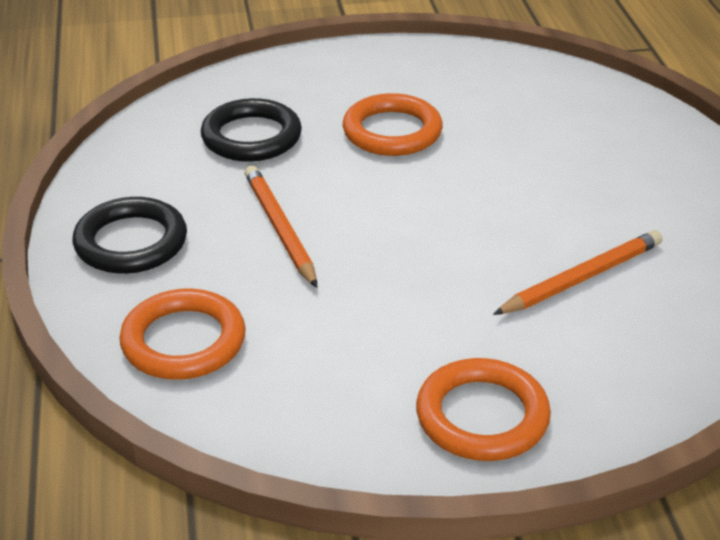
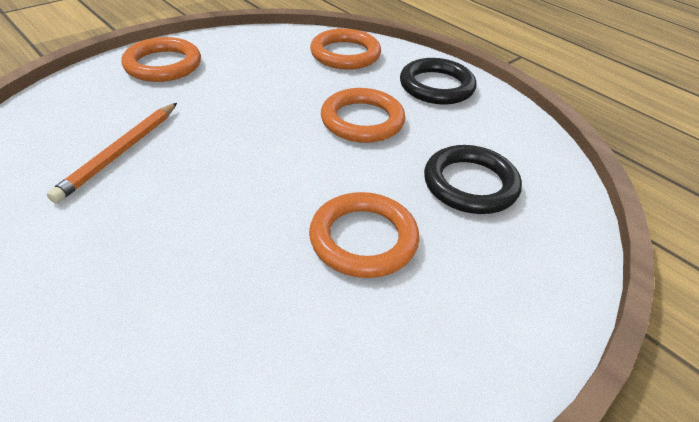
camera: 145 degrees right, 5 degrees up
(279, 228) = (362, 120): orange pencil -> orange ring

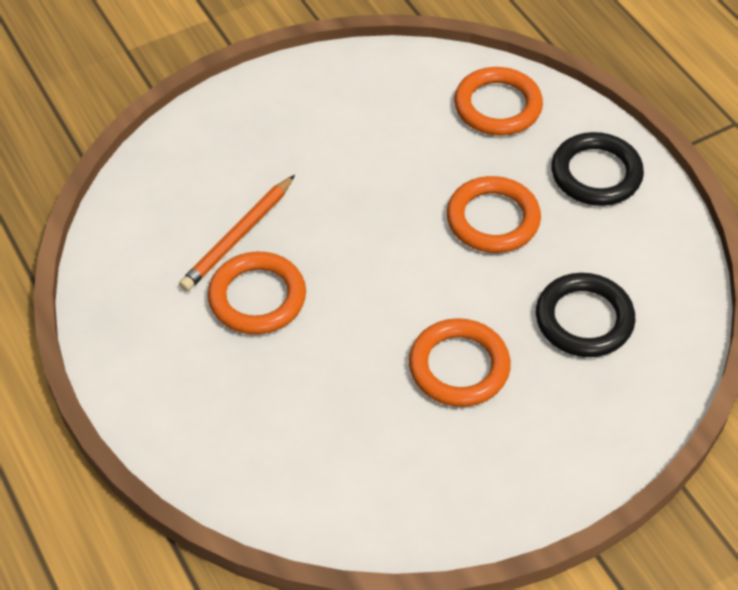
camera: 15 degrees right, 10 degrees up
(163, 65) = (279, 107): orange ring -> orange ring (257, 297)

